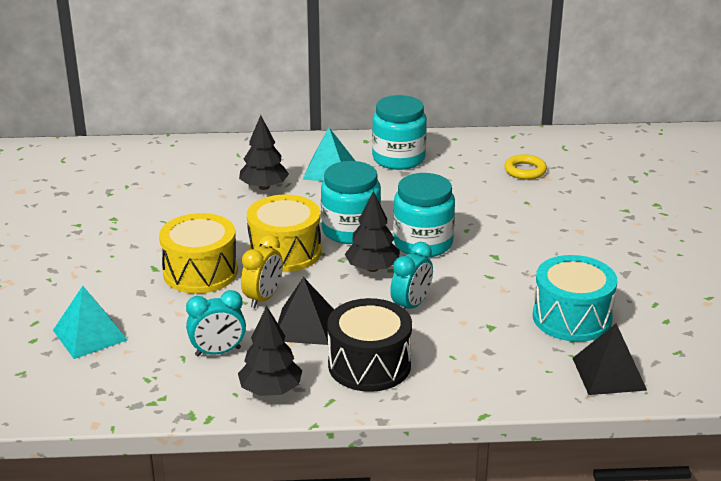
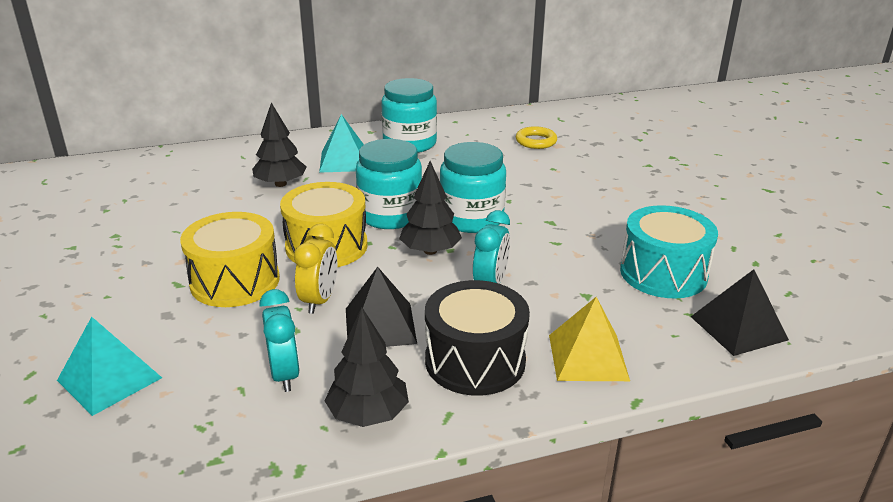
camera: 15 degrees left, 0 degrees up
(218, 352) = (284, 374): turquoise clock -> turquoise clock turned 75 degrees counterclockwise
(463, 376) = (588, 357): none -> yellow pyramid

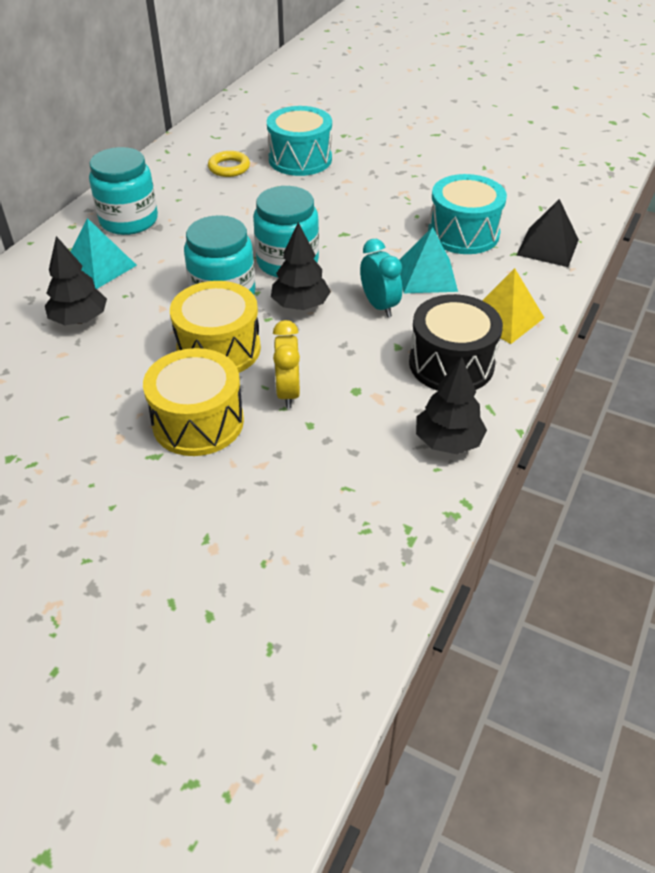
camera: 45 degrees left, 15 degrees up
(109, 379) = (242, 555): turquoise pyramid -> turquoise pyramid (427, 276)
(284, 374) = (357, 457): turquoise clock -> none
(319, 300) = (288, 392): yellow clock -> yellow clock turned 150 degrees counterclockwise
(380, 325) = (359, 381): black pyramid -> none
(603, 158) = (300, 159): none -> turquoise drum

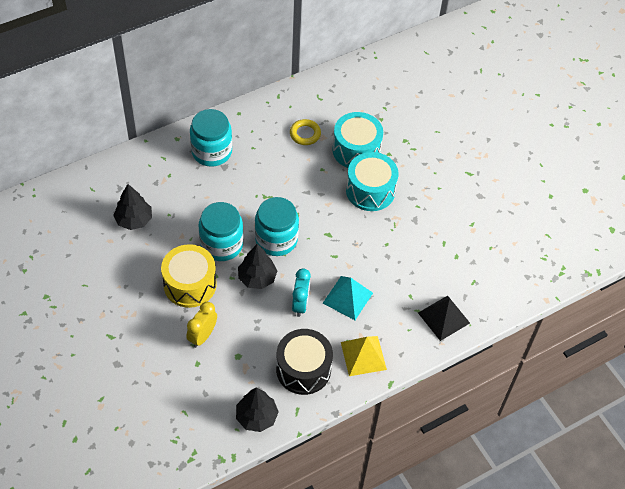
camera: 30 degrees right, 10 degrees up
(99, 267) = (170, 183): turquoise pyramid -> none
(198, 422) = (145, 328): yellow drum -> none
(463, 233) = (401, 276): turquoise drum -> turquoise drum (370, 190)

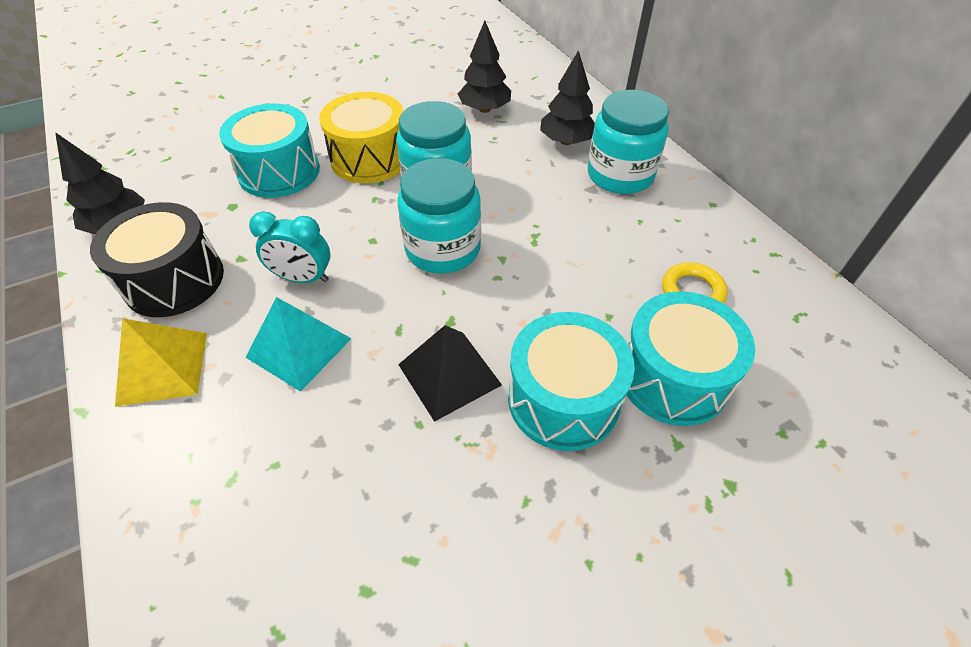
camera: 95 degrees right, 5 degrees down
(202, 336) = (279, 171): yellow clock -> turquoise drum
(257, 278) = (368, 226): black tree -> black tree (566, 141)
(444, 318) = (194, 538): black pyramid -> black pyramid (449, 374)

